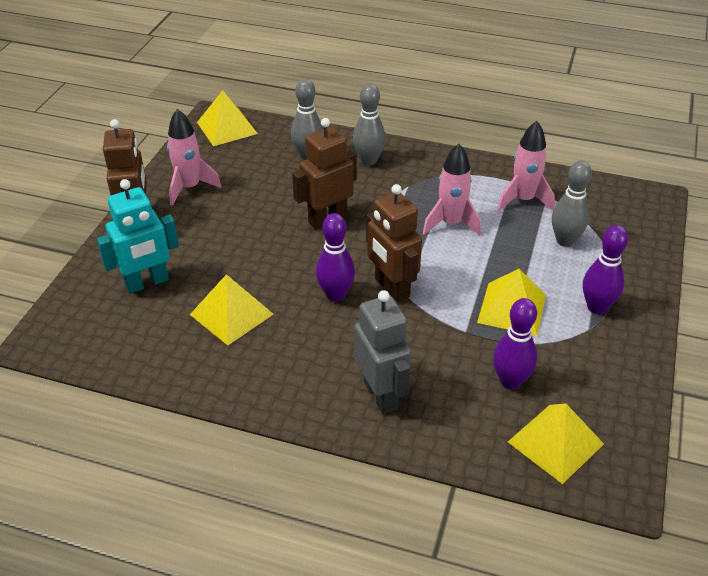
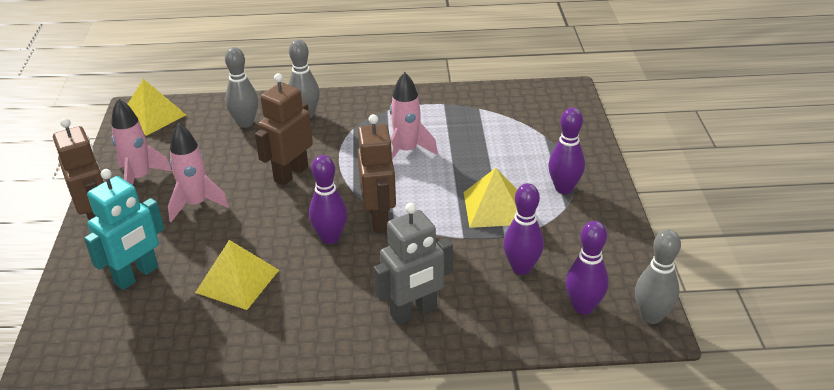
camera: 20 degrees left, 5 degrees down
(381, 395) = (414, 312): grey robot -> grey robot turned 105 degrees clockwise
(391, 288) = (379, 218): brown robot -> brown robot turned 135 degrees counterclockwise
(523, 200) = (460, 117): pink rocket -> pink rocket (196, 204)
(555, 443) = (583, 307): yellow pyramid -> purple bowling pin
(565, 241) = (512, 141): grey bowling pin -> grey bowling pin (651, 316)

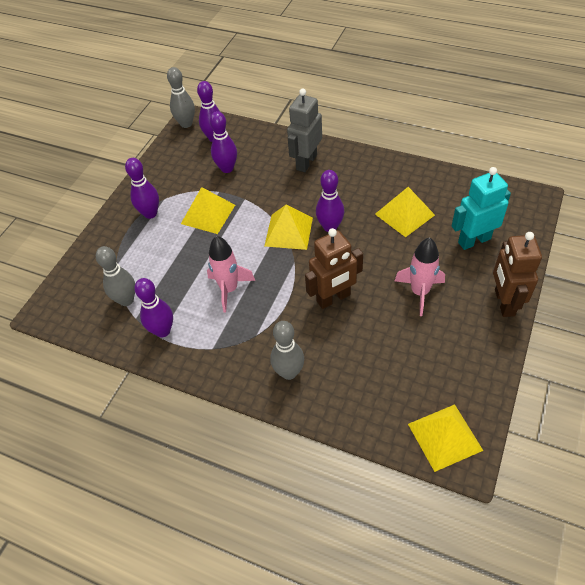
camera: 150 degrees left, 15 degrees up
(140, 178) = (465, 341): pink rocket -> none
(245, 123) = (351, 383): grey bowling pin -> grey bowling pin (126, 300)
(379, 218) = (288, 231): brown robot -> yellow pyramid
(414, 312) = (306, 162): grey robot -> grey robot turned 60 degrees counterclockwise
(444, 108) = (162, 331): none -> purple bowling pin

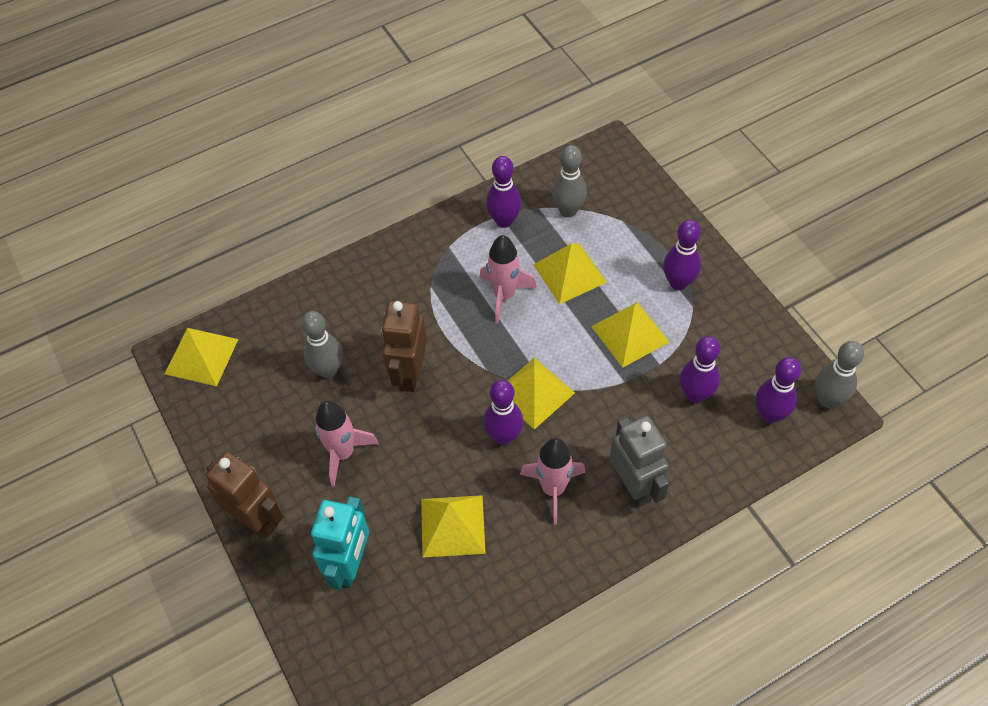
camera: 125 degrees right, 5 degrees up
(183, 267) = (569, 273): none -> yellow pyramid
(289, 372) = (368, 287): grey bowling pin -> grey bowling pin (328, 370)
(340, 189) = (553, 489): none -> pink rocket

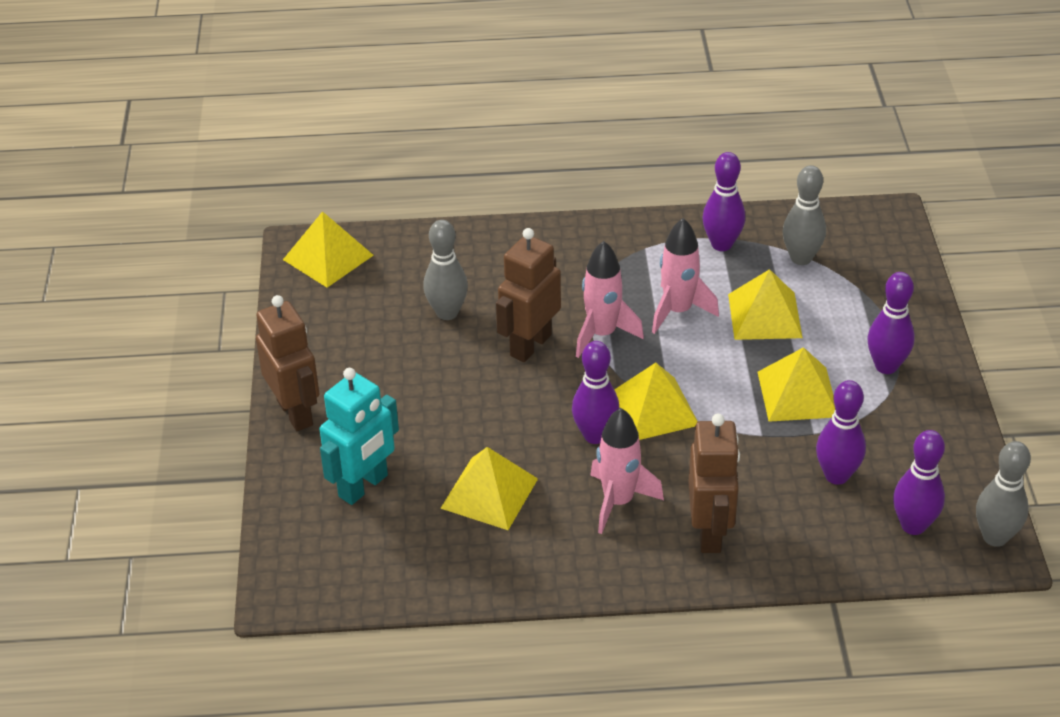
camera: 25 degrees right, 15 degrees down
(343, 453) = (416, 389): pink rocket -> pink rocket (602, 334)
(633, 486) = (710, 532): grey robot -> brown robot

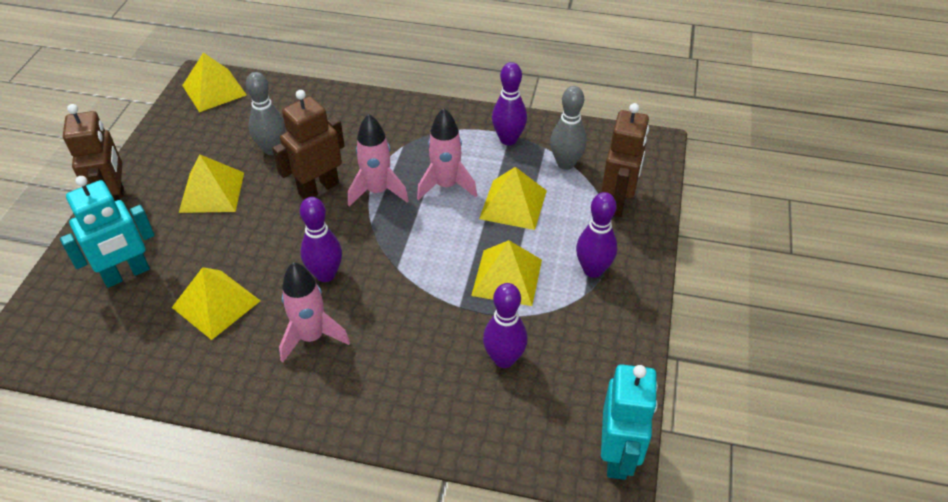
camera: 15 degrees right, 5 degrees up
(653, 409) = (384, 262): yellow pyramid -> yellow pyramid (212, 192)
(710, 532) = (371, 384): brown robot -> brown robot (617, 202)
(913, 525) = (549, 424): purple bowling pin -> none
(995, 537) = (618, 455): grey bowling pin -> turquoise robot

